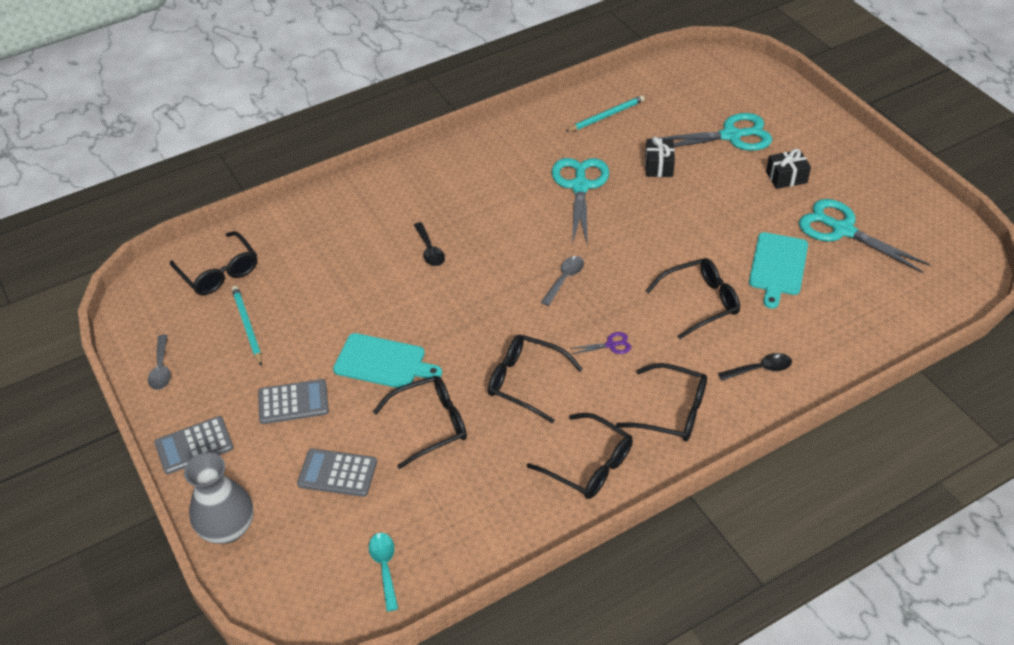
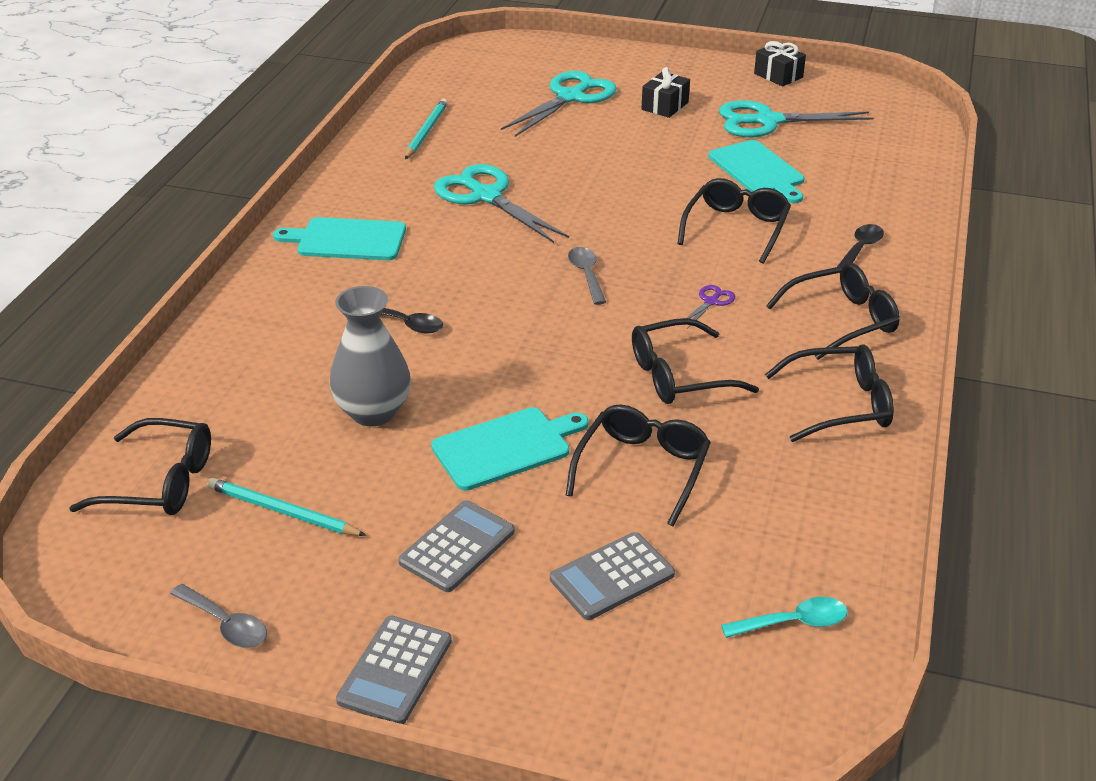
camera: 45 degrees left, 10 degrees down
(228, 528) = (567, 719): grey vase -> grey vase (373, 412)
(384, 567) = (793, 622): turquoise spoon -> turquoise spoon turned 135 degrees clockwise
(468, 173) = (347, 240): none -> turquoise cutting board
(658, 166) = (538, 147): black gift -> black gift (778, 75)

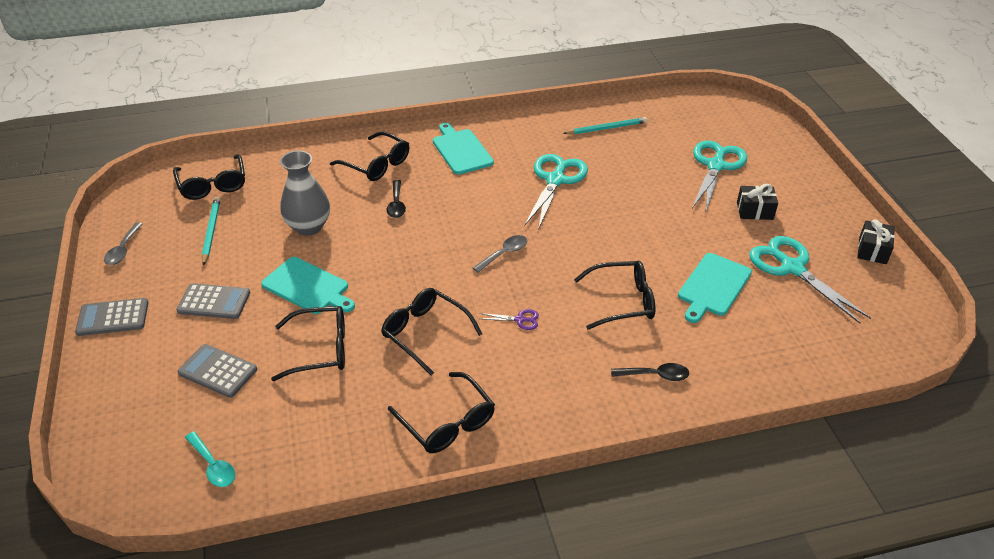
camera: 60 degrees right, 5 degrees up
(570, 97) = (716, 166): turquoise scissors -> turquoise scissors turned 75 degrees counterclockwise
(842, 320) = (550, 393): black glasses -> black glasses (377, 165)

